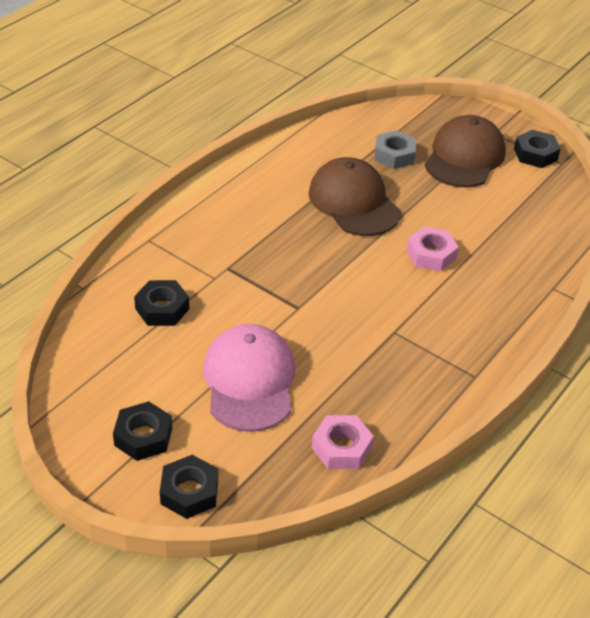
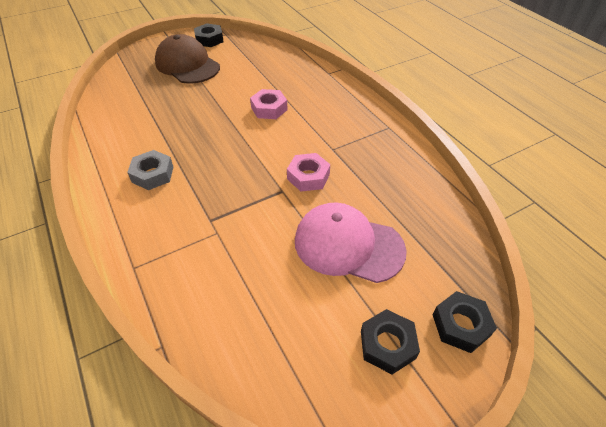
camera: 65 degrees left, 5 degrees up
(162, 309) = (232, 283): black nut -> none
(341, 448) = (434, 211): pink nut -> pink nut (308, 176)
(354, 202) = (189, 126): brown cap -> none
(394, 155) = (157, 92): grey nut -> grey nut (153, 174)

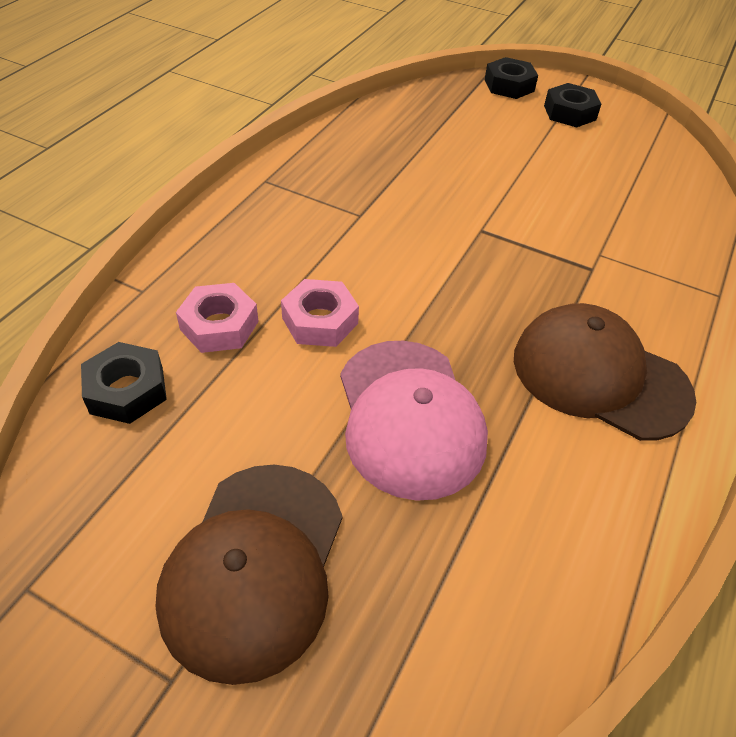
camera: 125 degrees left, 0 degrees up
(153, 174) = (599, 376): grey nut -> brown cap
(209, 40) = (82, 610): black nut -> black nut (127, 390)
(308, 176) = (434, 217): pink nut -> pink nut (219, 325)
(348, 245) = (500, 157): pink cap -> pink cap (409, 417)

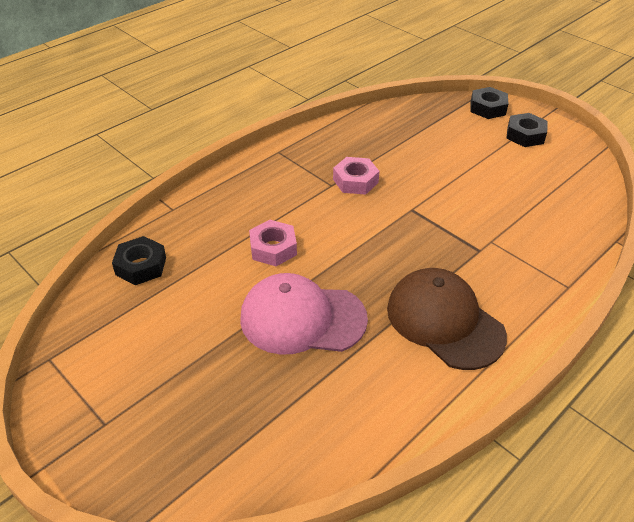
camera: 20 degrees right, 5 degrees down
(219, 325) = (209, 239): pink nut -> pink nut (355, 181)
(254, 567) = (172, 379): brown cap -> none
(409, 417) = (302, 318): pink cap -> pink cap turned 90 degrees clockwise

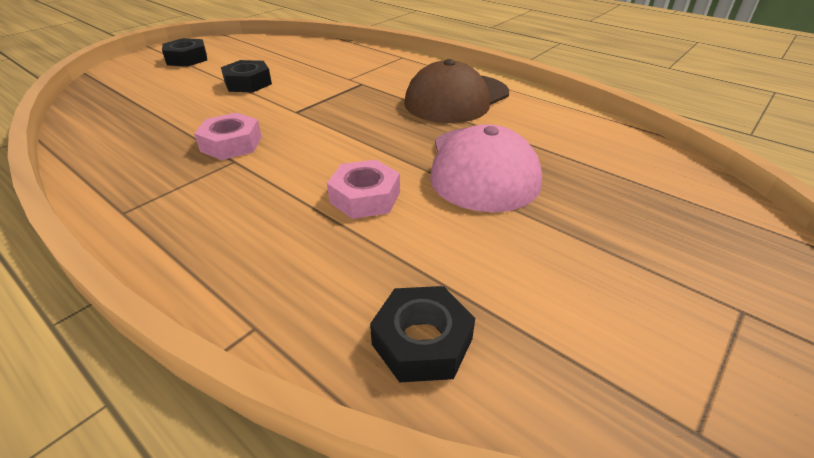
camera: 95 degrees left, 5 degrees down
(487, 108) = (122, 72): black nut -> black nut (248, 83)

